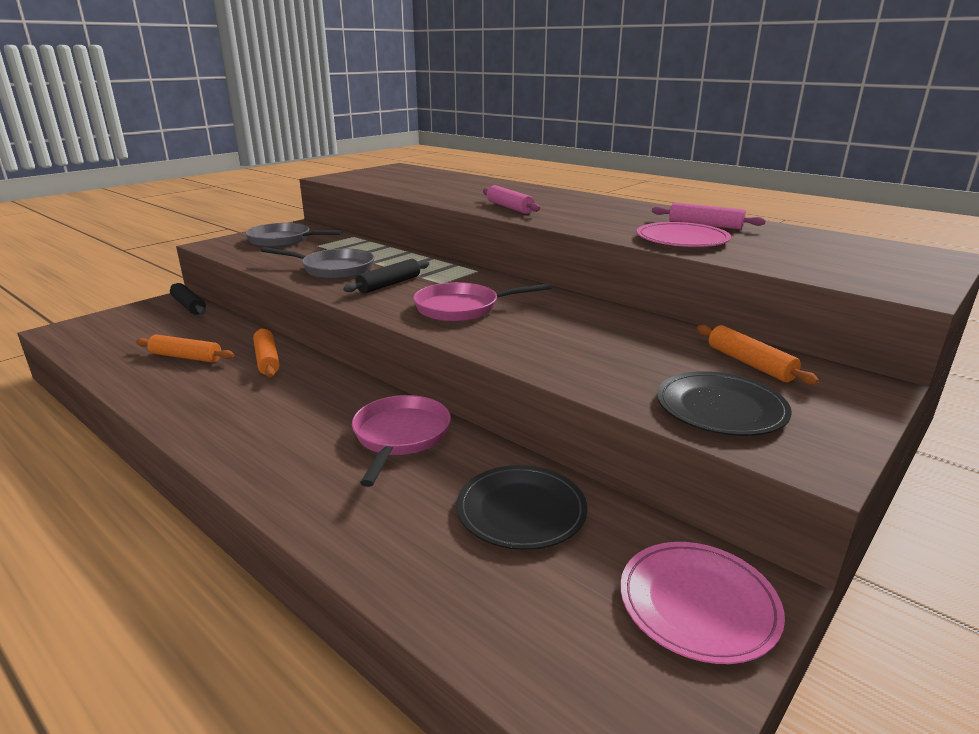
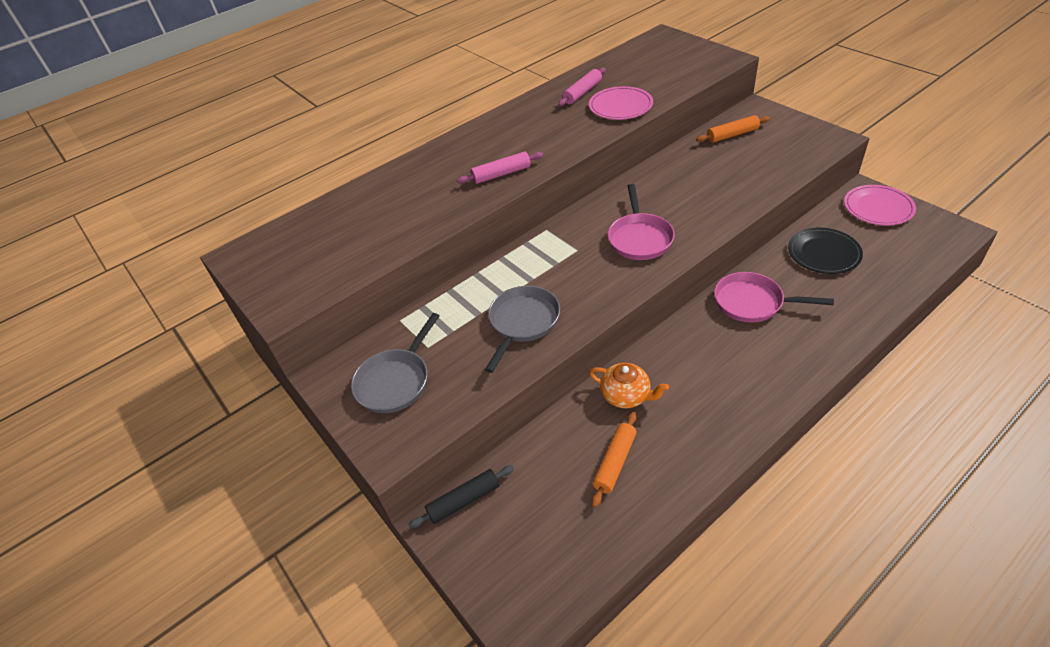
camera: 75 degrees left, 20 degrees up
(267, 360) = (626, 395): orange rolling pin -> orange teapot
(389, 284) = (576, 281): black rolling pin -> none
(720, 408) = (787, 153): black plate -> none

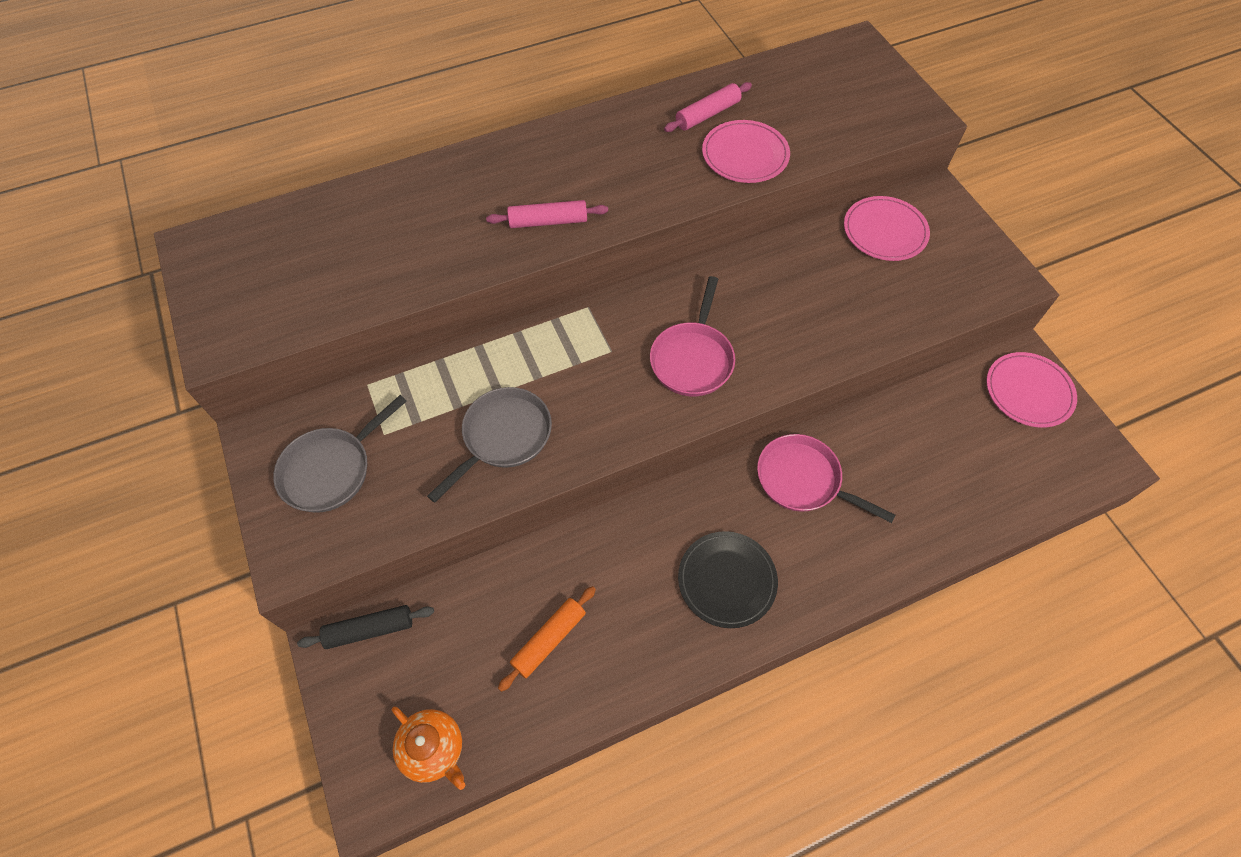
camera: 10 degrees right, 15 degrees up
(626, 395) = (598, 557): orange teapot -> orange teapot (433, 749)
(732, 135) = (885, 231): orange rolling pin -> pink plate
(823, 253) = (924, 438): black plate -> black plate (727, 580)

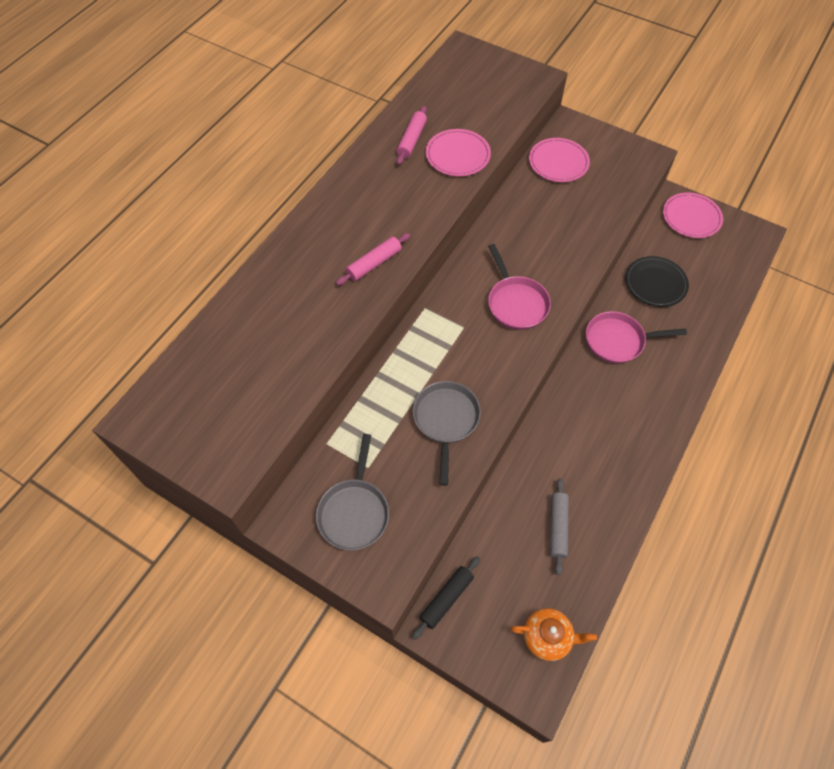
camera: 35 degrees left, 0 degrees up
(549, 640) = (557, 527): orange rolling pin -> grey rolling pin
(727, 580) = (625, 425): black plate -> black plate (655, 283)

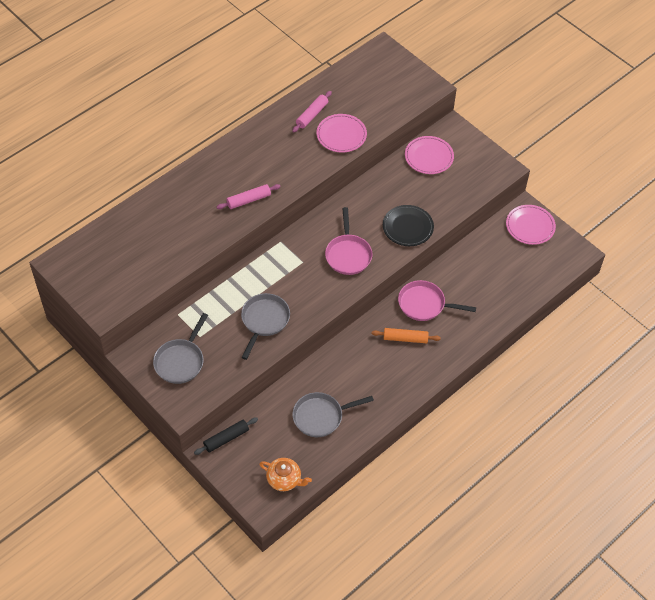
camera: 15 degrees right, 5 degrees down
(557, 527) = (321, 416): grey rolling pin -> grey pan
(615, 390) = (405, 338): none -> orange rolling pin
(655, 283) = (474, 270): black plate -> black plate (408, 227)

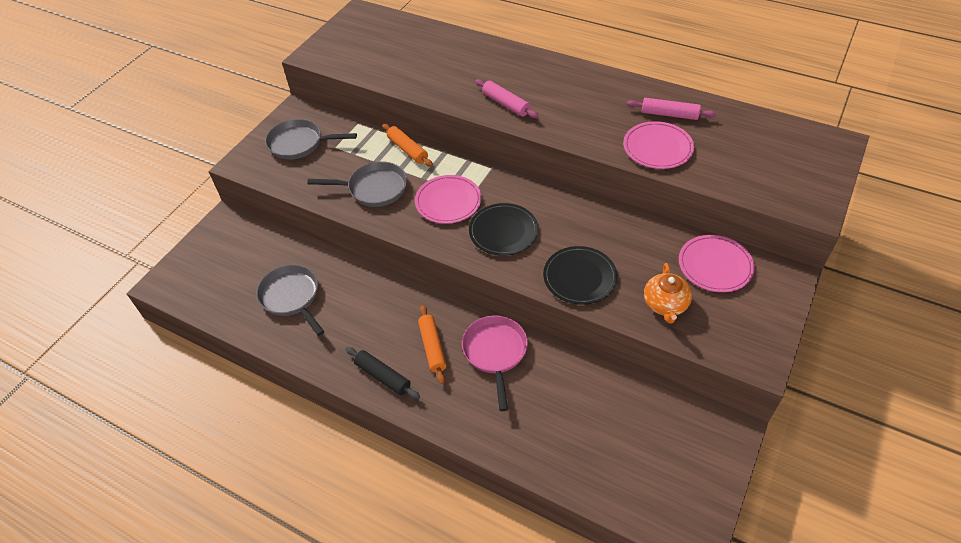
camera: 75 degrees right, 5 degrees down
(226, 438) = (244, 226): black rolling pin -> black rolling pin (383, 376)
(230, 288) = (407, 150): none -> orange rolling pin
(284, 479) = (201, 290): orange teapot -> orange teapot (665, 304)
(348, 254) = (503, 231): pink pan -> black plate
(530, 226) = (703, 447): pink plate -> pink plate (448, 201)

